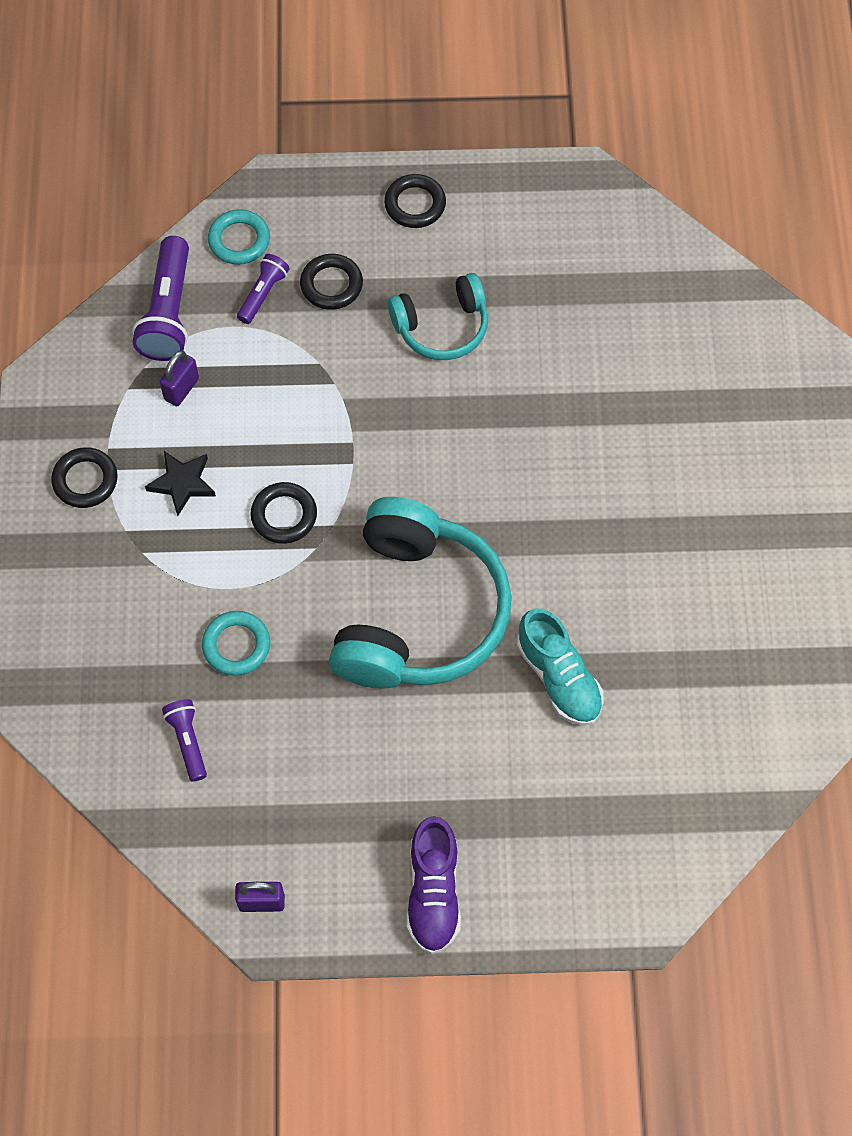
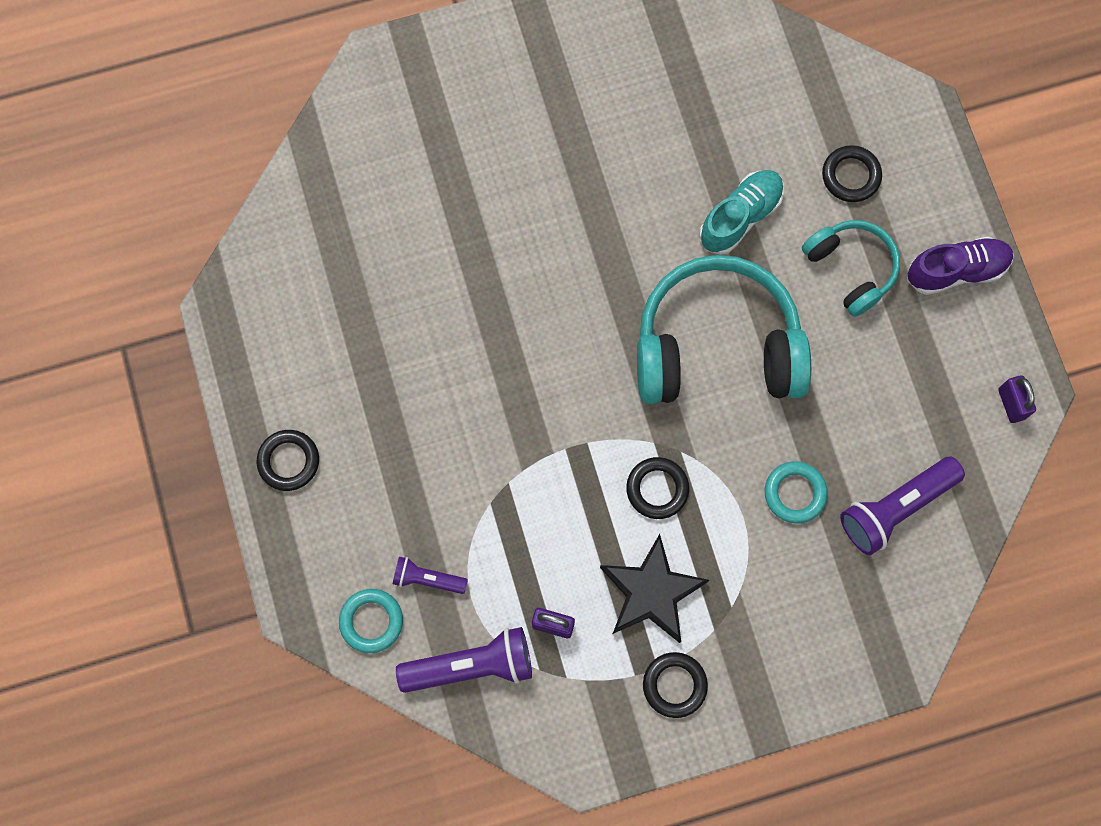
camera: 105 degrees left, 10 degrees up
(182, 483) = (651, 592): black star -> black star, size x1.61
(188, 741) = (895, 507): purple flashlight -> purple flashlight, size x1.78
(331, 285) = (400, 516): black ring -> black ring (851, 176)
(442, 327) = (421, 400): turquoise headphones -> turquoise headphones (851, 269)

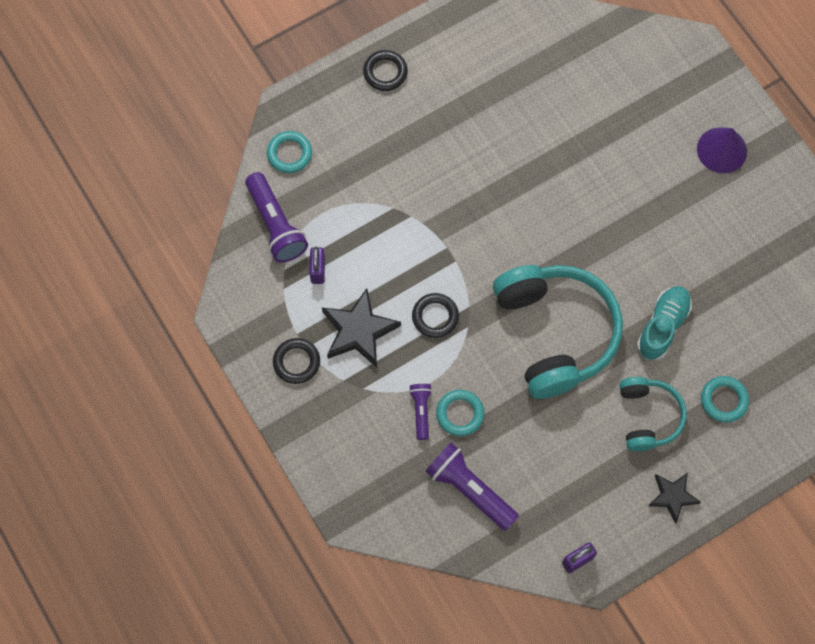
camera: 75 degrees right, 5 degrees down
(427, 578) = (328, 181): purple flashlight -> purple flashlight (421, 411)
(526, 76) = (722, 150): none -> purple cone
(740, 217) = (662, 326): turquoise shoe -> turquoise shoe turned 90 degrees counterclockwise
(851, 176) = (724, 400): black ring -> turquoise ring
(851, 269) = (648, 416): turquoise headphones -> turquoise headphones turned 45 degrees counterclockwise
(956, 271) = (672, 496): purple shoe -> black star

